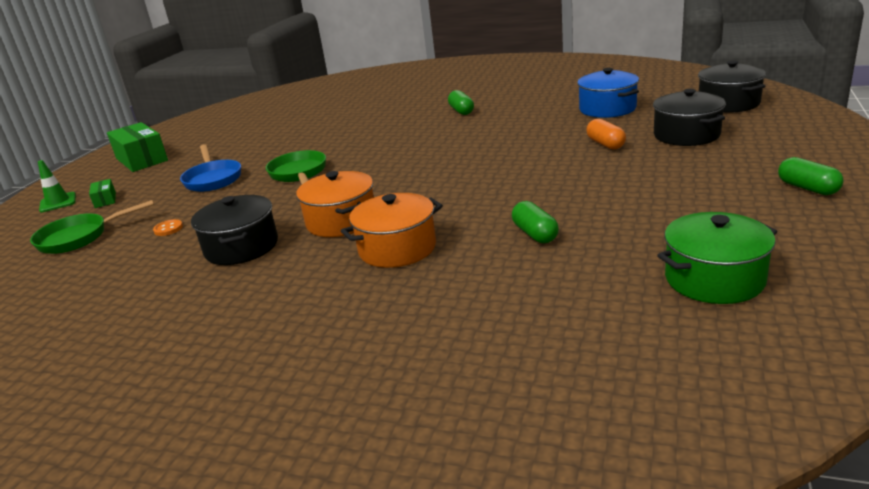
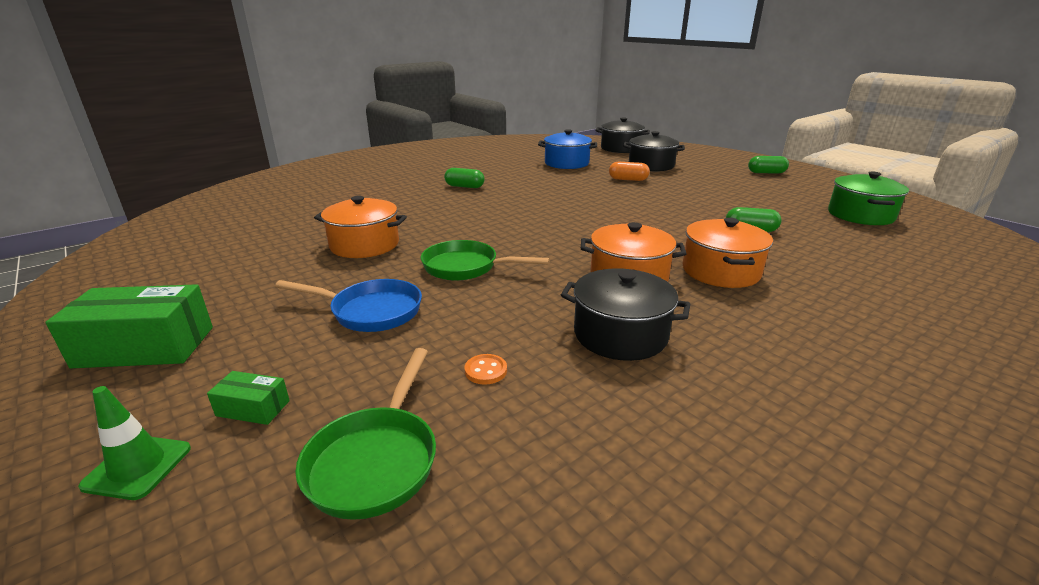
camera: 60 degrees left, 0 degrees up
(302, 139) = (364, 245): none -> orange pot

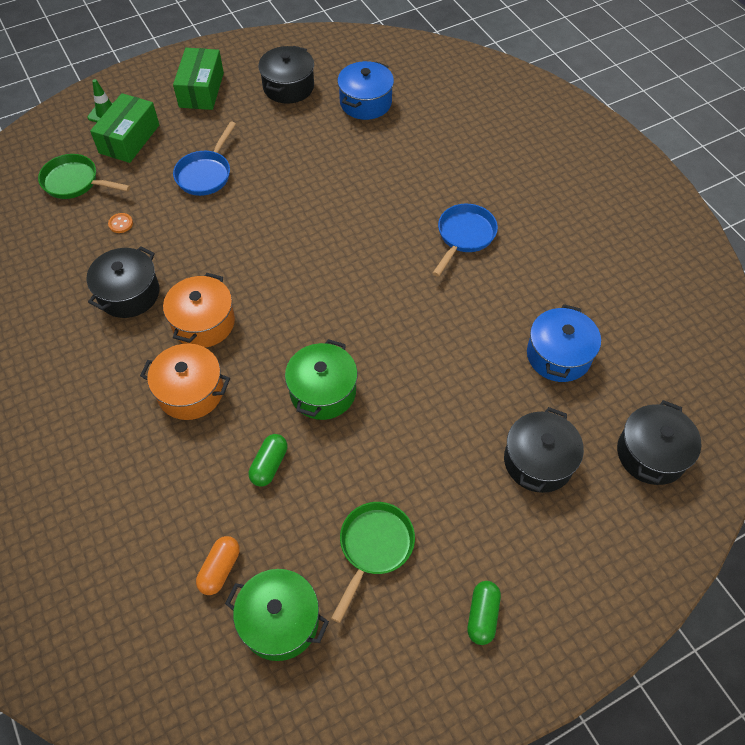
camera: 100 degrees right, 30 degrees up
(196, 275) = (288, 87): none -> black pot
(253, 408) = (129, 139): green box -> green box, size x2.10
(261, 230) = (365, 102): none -> blue pot
(364, 245) = (316, 165): orange pot -> none
(464, 186) = (464, 236): green capsule -> blue pan
(466, 267) = (254, 224): green pan -> green pan (374, 547)
(628, 179) = (470, 407): orange capsule -> orange capsule (220, 569)
(659, 218) = (323, 391): none -> green pot

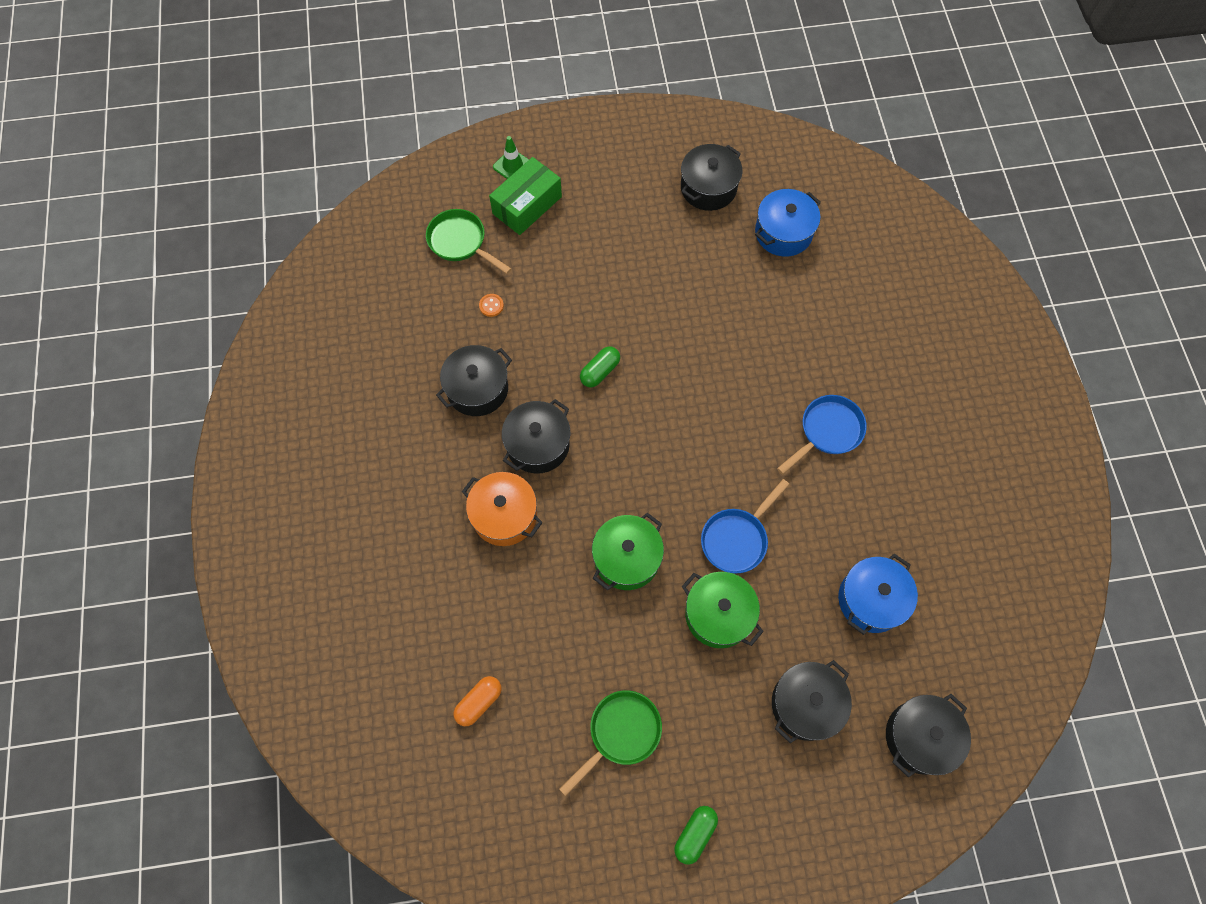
camera: 20 degrees right, 10 degrees up
(201, 90) = (617, 165): green box -> none
(203, 322) = (538, 444): orange pot -> black pot
(206, 174) = (590, 272): blue pan -> blue pan (737, 539)
(269, 465) = (553, 616): green capsule -> green capsule (600, 371)
(280, 621) = (515, 770): green pot -> green pot (718, 614)

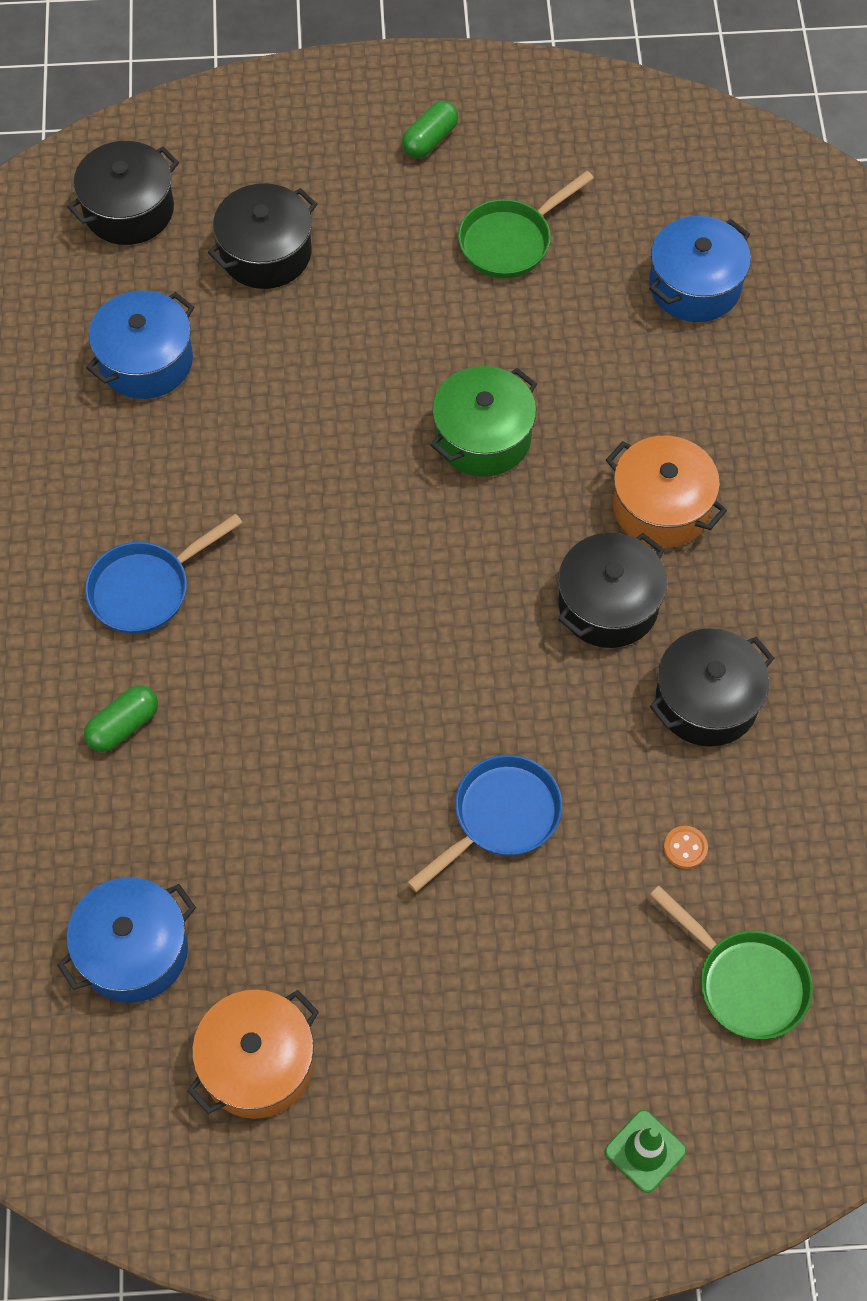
camera: 175 degrees left, 5 degrees down
(479, 702) = (695, 286): orange capsule -> blue pot
(527, 205) = (617, 1054): green box -> none
(600, 371) = (500, 714): green capsule -> green capsule (123, 726)
(708, 188) = (257, 1063): black pot -> orange pot
(718, 614) = (362, 359): green pot -> none
(737, 539) = (318, 450): blue pan -> blue pan (500, 817)

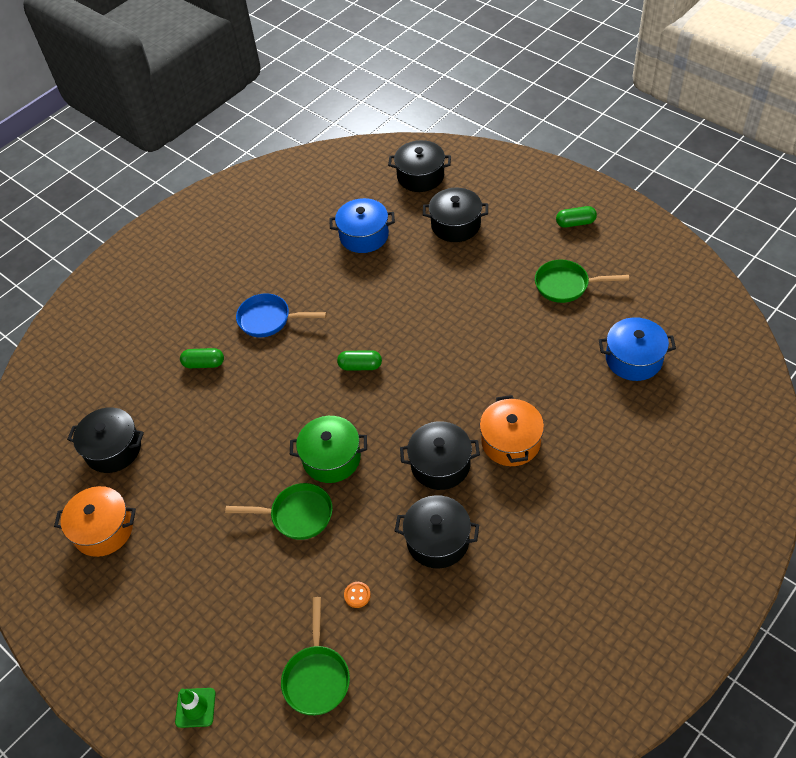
camera: 50 degrees right, 10 degrees down
(133, 951) = (113, 449): blue pot -> black pot
(358, 555) = (360, 366): none -> green capsule
(483, 437) = (464, 356): green pot -> green pot (331, 458)
(500, 817) = (297, 515): blue pan -> green pan

